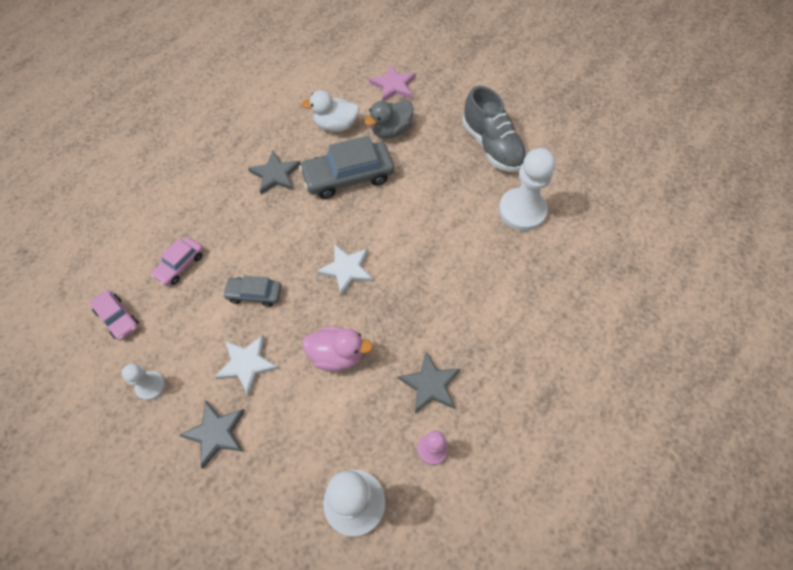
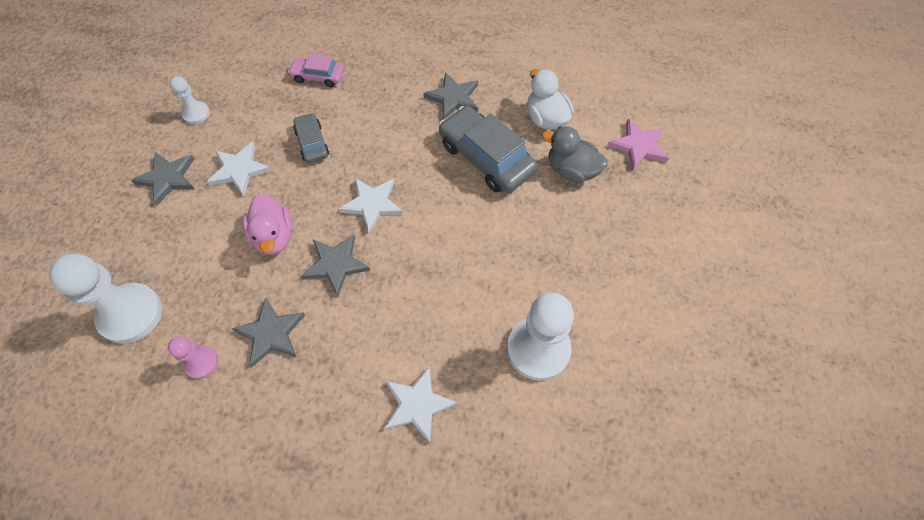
camera: 65 degrees right, 0 degrees up
(118, 318) = (250, 62): pink car -> none
(390, 315) = (336, 265): none -> grey star
(491, 146) = (616, 280): grey shoe -> none
(533, 299) = (417, 405): none -> white star

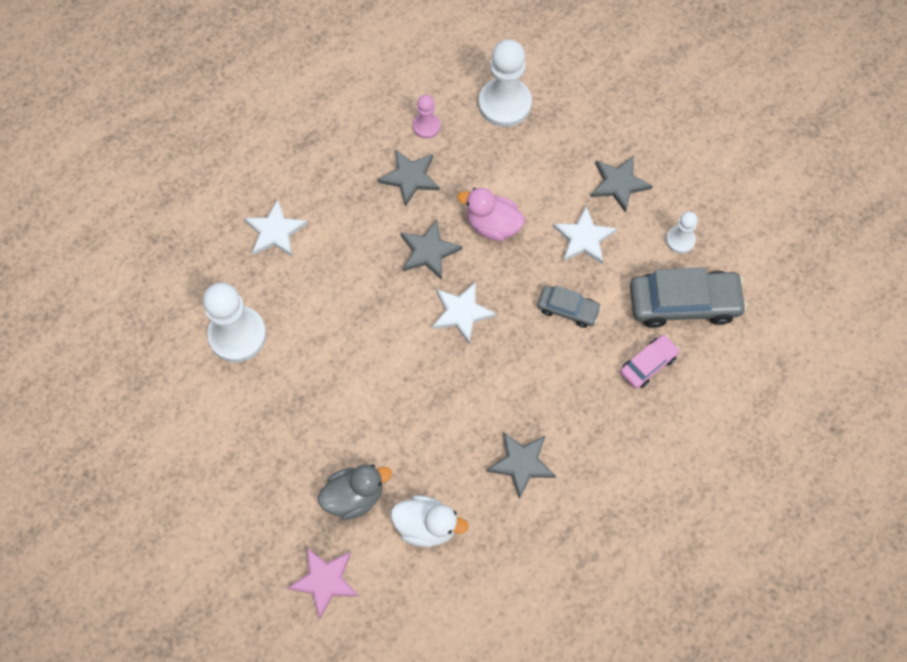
camera: 130 degrees right, 5 degrees up
(486, 158) = (429, 436): grey car -> grey car (684, 303)

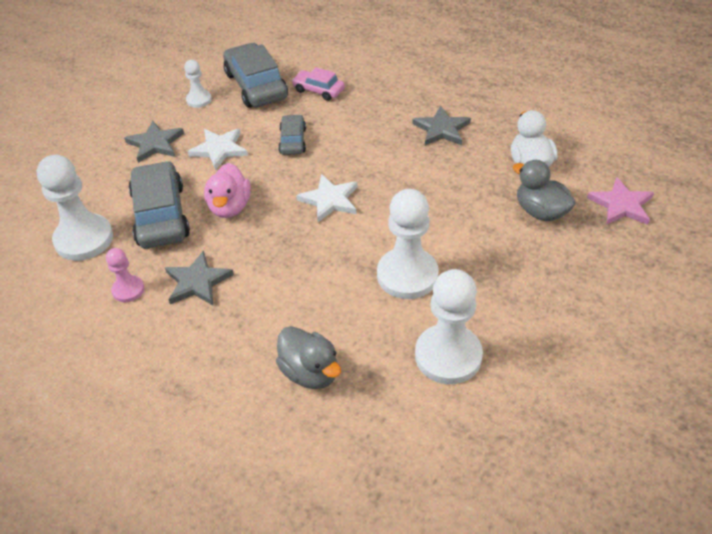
camera: 110 degrees left, 20 degrees down
(275, 231) = (310, 372): white star -> grey duck
(335, 341) = (407, 275): none -> white pawn
(429, 251) = (277, 241): grey star -> none
(508, 167) = (161, 215): none -> grey car

